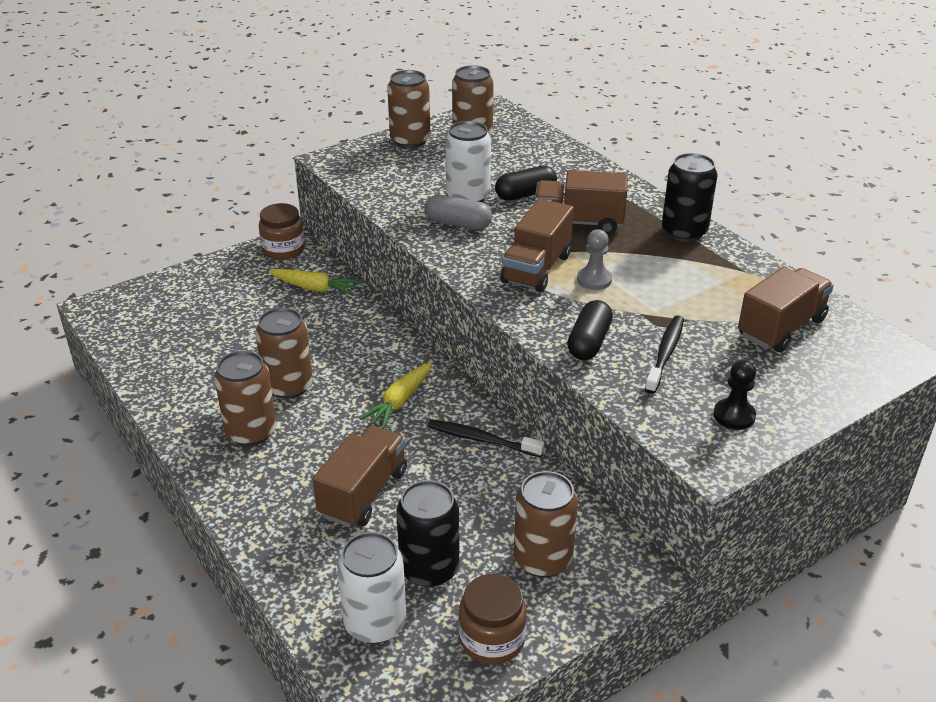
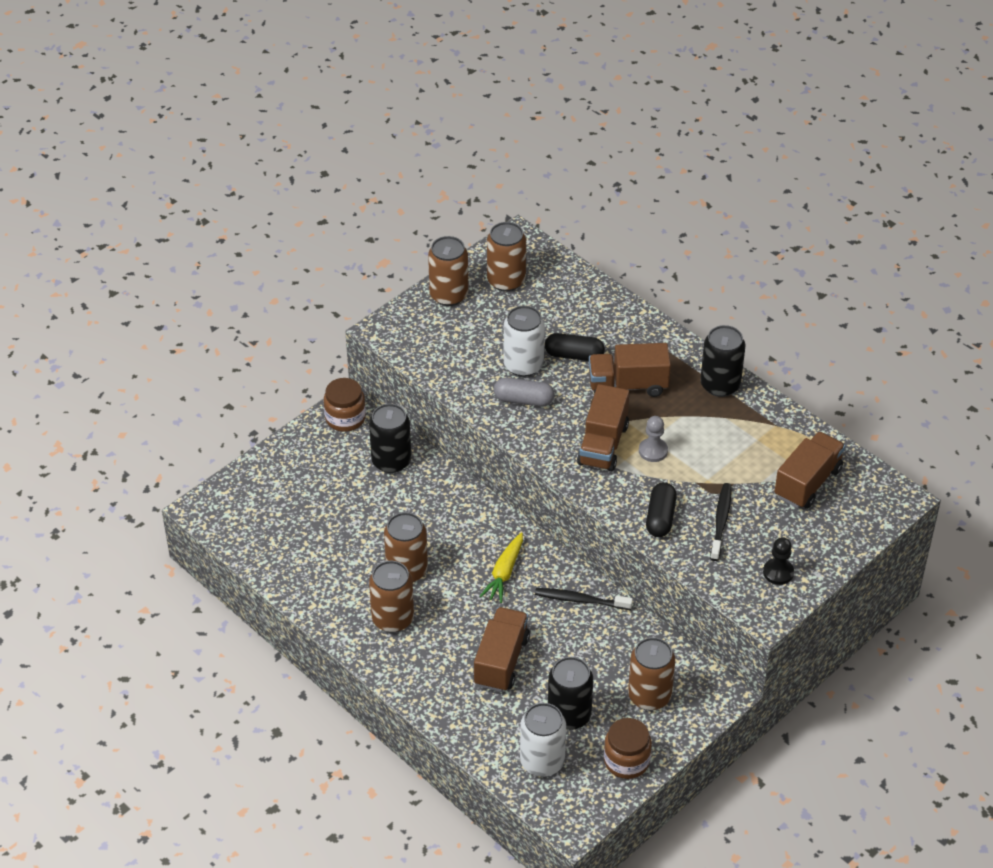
camera: 10 degrees left, 10 degrees up
(315, 288) = (391, 461): yellow carrot -> black can
(525, 194) = (574, 355): black capsule -> black capsule turned 45 degrees clockwise

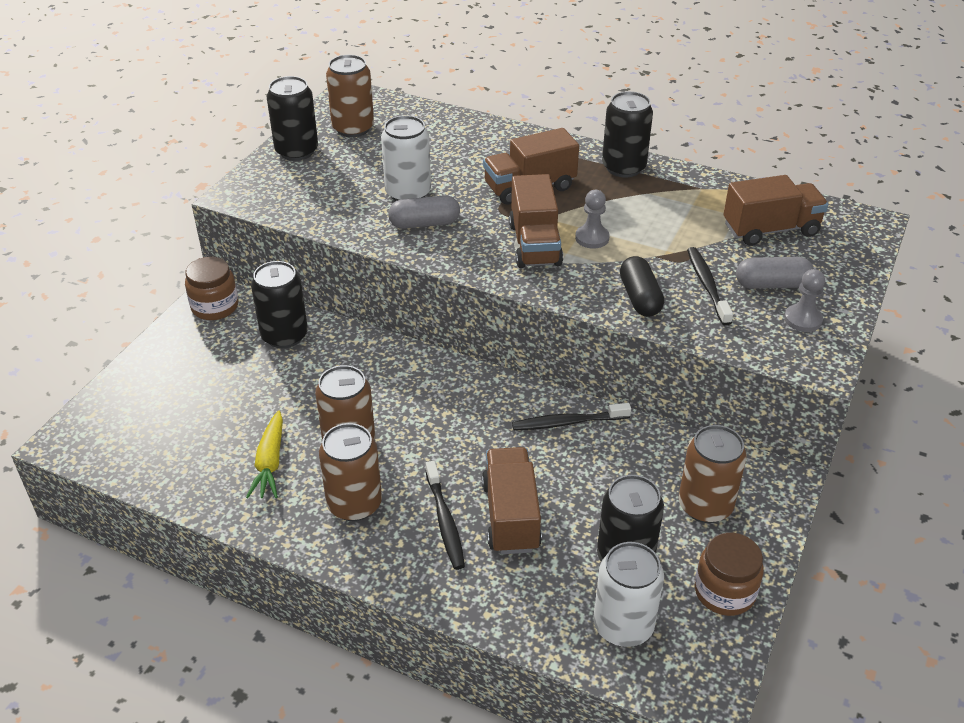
camera: 20 degrees left, 5 degrees down
(449, 295) = (297, 151): brown can -> black can
(452, 651) = (445, 521): none -> black toothbrush
(504, 573) = (466, 417): yellow carrot -> yellow carrot (270, 463)
(574, 355) = (458, 174): black capsule -> none
(774, 534) = (772, 284): none -> grey capsule
(778, 572) = (803, 319): black pawn -> grey pawn
(807, 483) = (770, 230): brown truck -> brown truck turned 60 degrees clockwise

